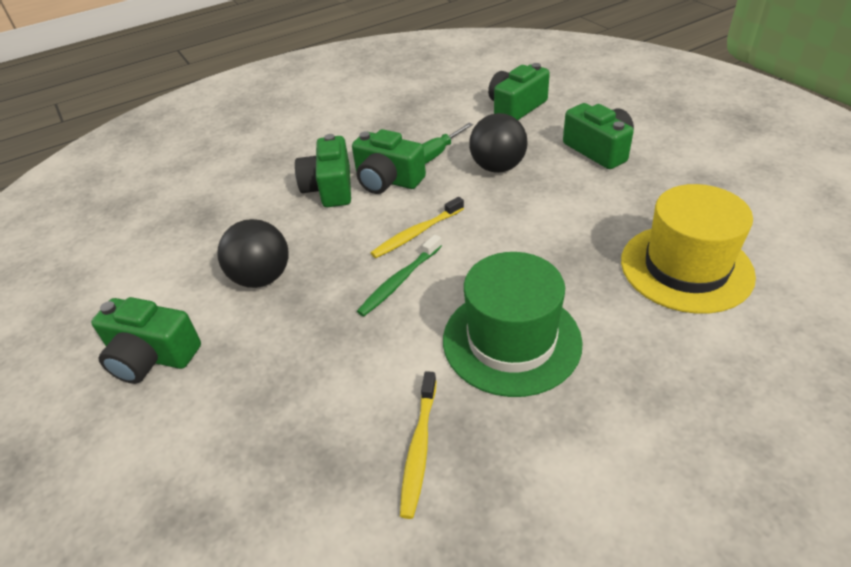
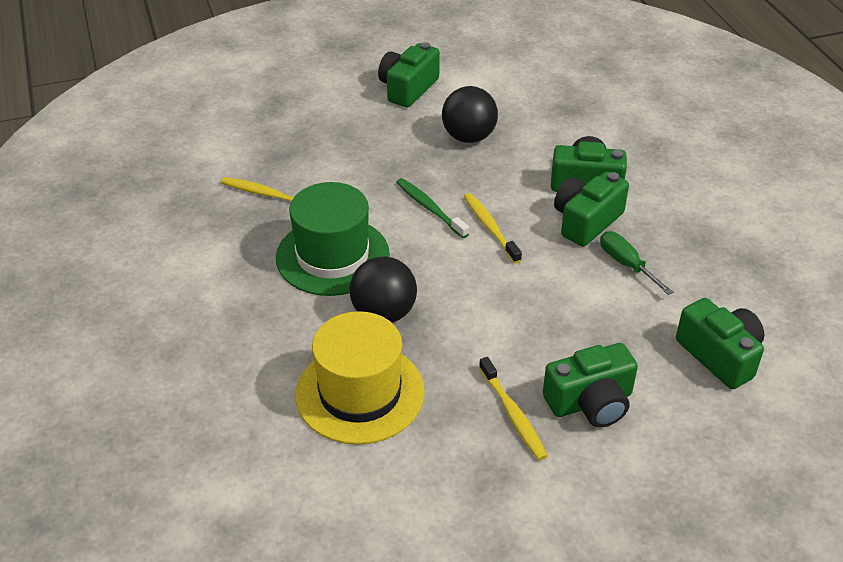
camera: 100 degrees right, 0 degrees up
(497, 167) = (582, 305): black ball -> black ball (384, 313)
(639, 181) = (513, 414): none -> yellow toothbrush

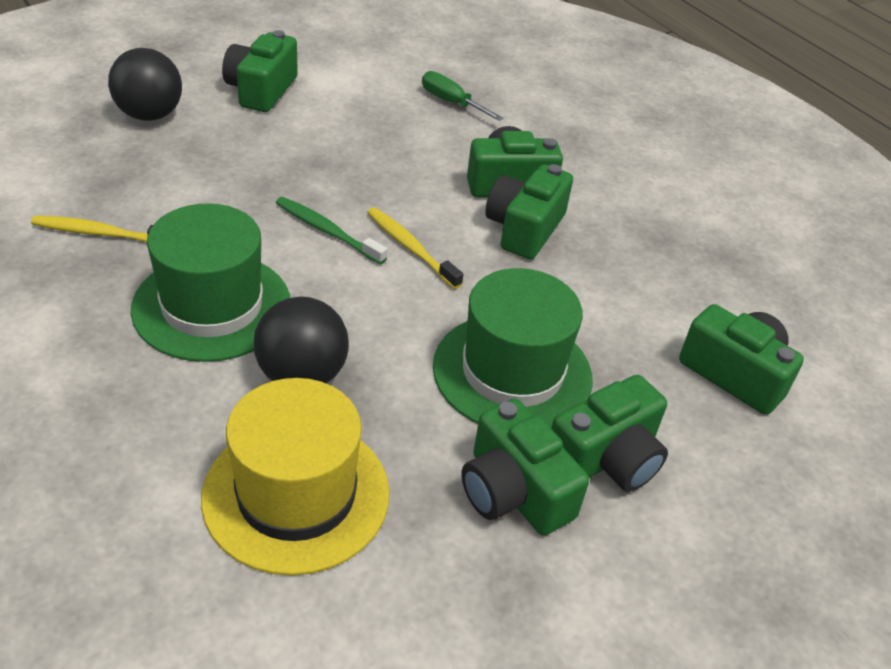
camera: 20 degrees left, 0 degrees up
(468, 137) = (352, 141): black ball -> black ball (150, 115)
(513, 414) = (514, 491): yellow toothbrush -> green camera
(539, 331) = (512, 372): none -> green hat
(626, 264) = (588, 275): green screwdriver -> green screwdriver (451, 102)

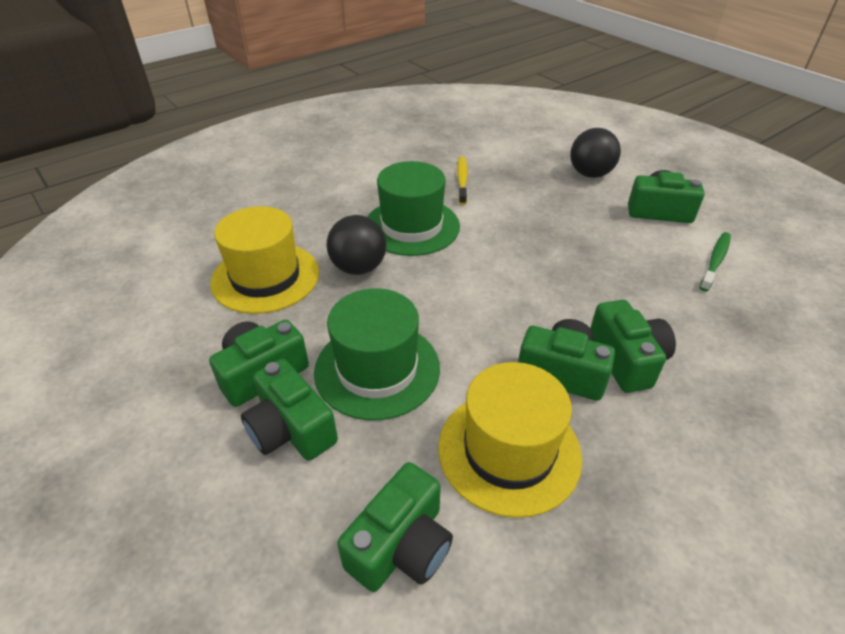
camera: 90 degrees right, 0 degrees up
(327, 231) = (504, 262): green toothbrush -> green toothbrush (715, 261)
(410, 248) = (503, 304): yellow toothbrush -> none
(451, 102) = (734, 313): green screwdriver -> none
(625, 285) = (509, 451): none -> yellow hat

